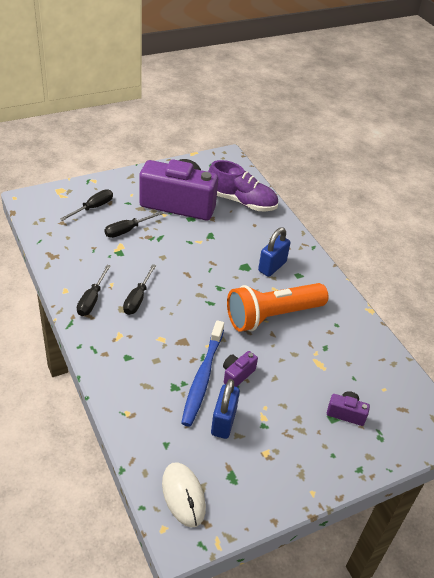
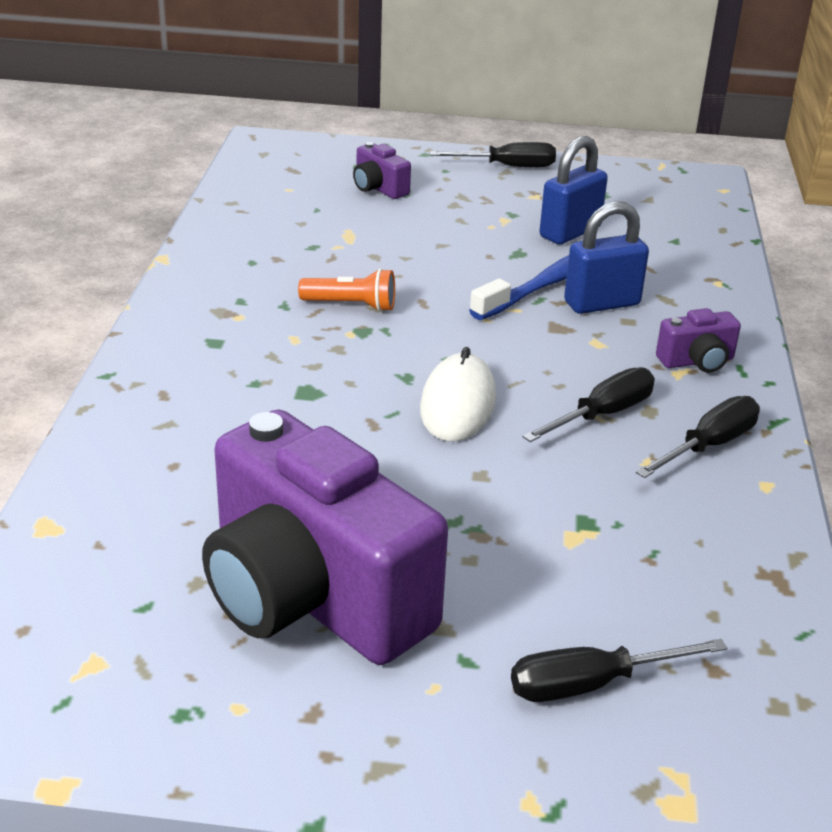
camera: 145 degrees left, 10 degrees down
(127, 230) = (527, 571): black screwdriver -> black screwdriver (508, 166)
(183, 495) = (680, 200): white mouse -> white mouse (458, 403)
(237, 374) = (500, 264): purple camera -> purple camera (697, 361)
(241, 201) = (126, 535): purple shoe -> none
(272, 266) = (249, 372): blue padlock -> blue padlock (602, 303)
(272, 316) = (351, 305): orange flashlight -> orange flashlight, size x0.44

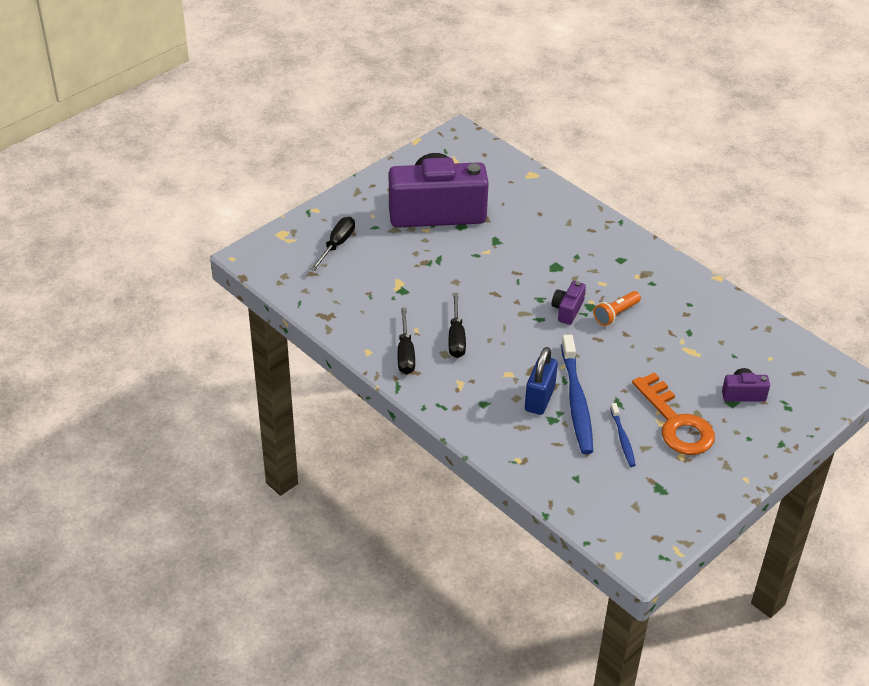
camera: 130 degrees right, 10 degrees up
(458, 403) = (506, 302): white mouse -> none
(490, 211) = (676, 422): none -> orange key
(508, 166) = (732, 470): black screwdriver -> none
(570, 232) = (622, 439): blue padlock -> blue toothbrush
(697, 361) = (461, 395): purple camera -> purple camera (567, 310)

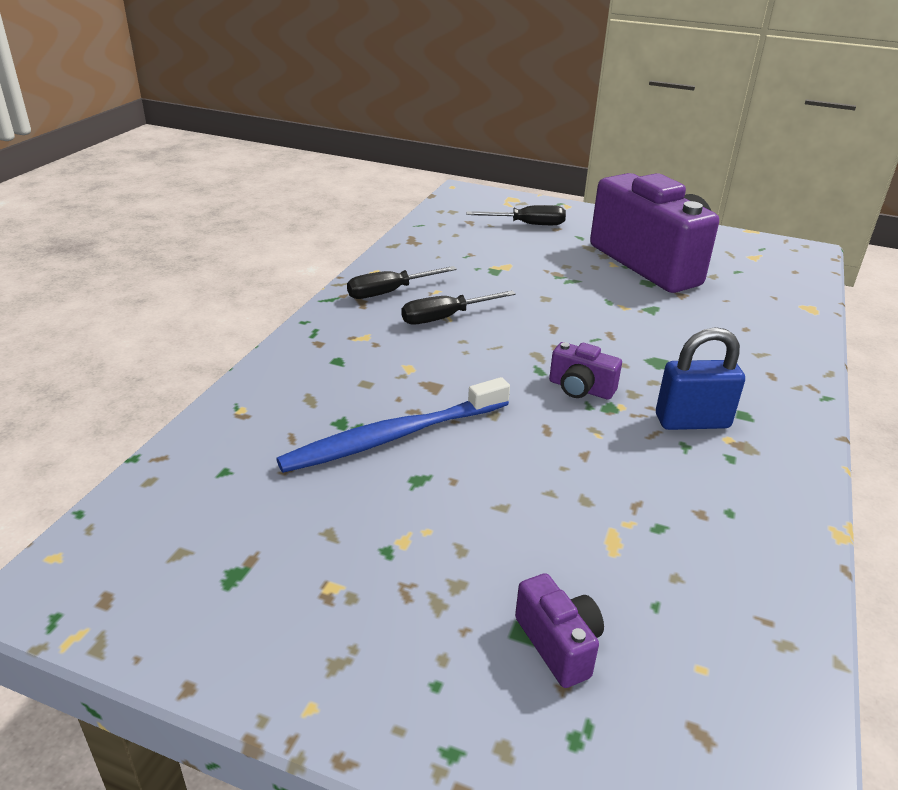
camera: 65 degrees right, 10 degrees down
(539, 399) = (376, 402): blue padlock -> blue padlock (692, 421)
(567, 310) = (580, 389): purple camera -> purple camera turned 150 degrees counterclockwise
(616, 314) = (618, 435): orange flashlight -> none
(622, 439) = (336, 502): blue toothbrush -> none
(676, 422) = (414, 560): orange key -> none

